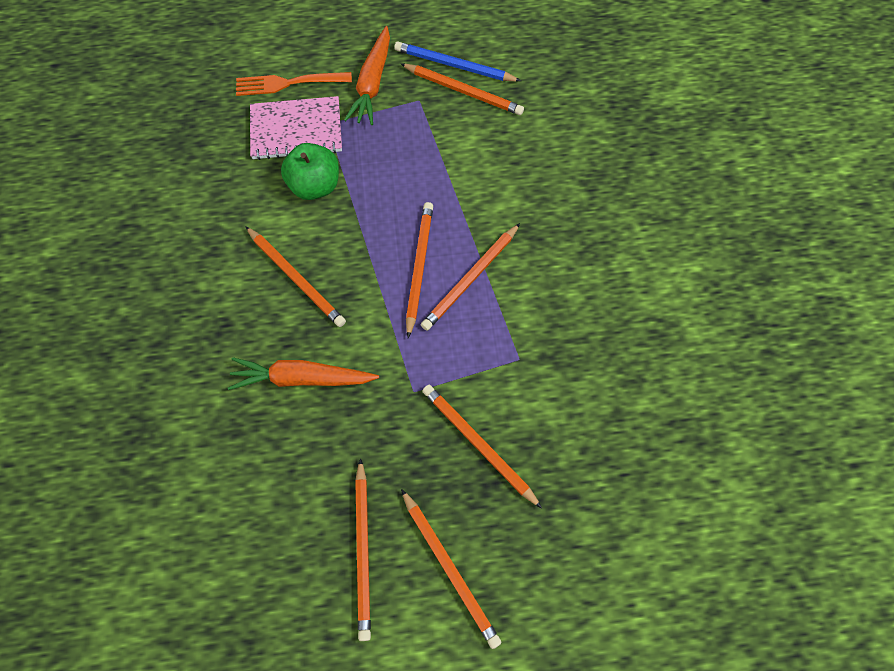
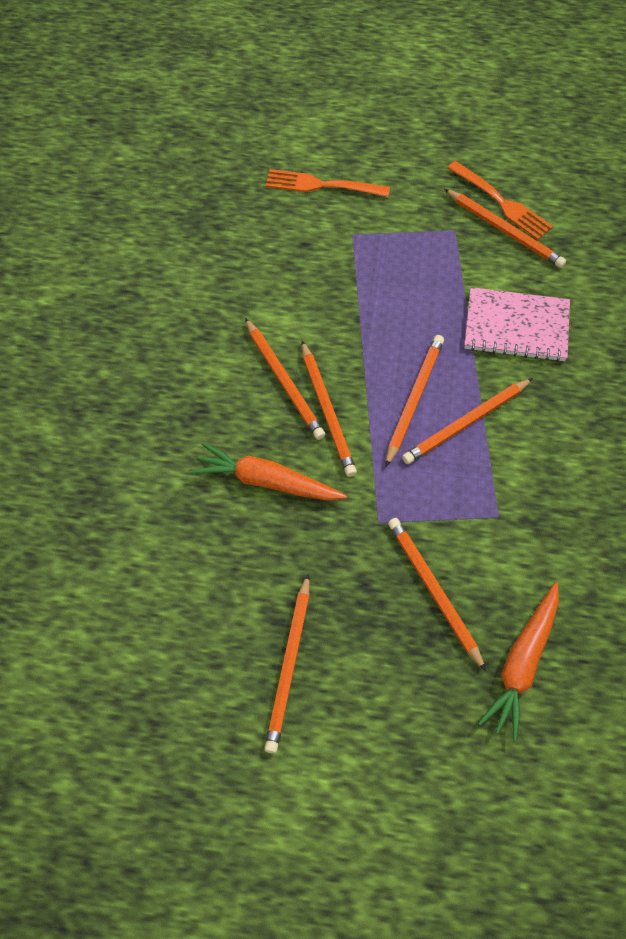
camera: 15 degrees right, 5 degrees down
(296, 130) = (319, 234): pink notebook -> pink notebook (516, 326)
(315, 186) = (325, 293): green apple -> none
(372, 83) = (409, 203): orange carrot -> orange carrot (522, 664)
(450, 569) = (374, 707): orange pencil -> orange pencil (327, 411)
(454, 65) = (501, 202): blue pencil -> orange fork

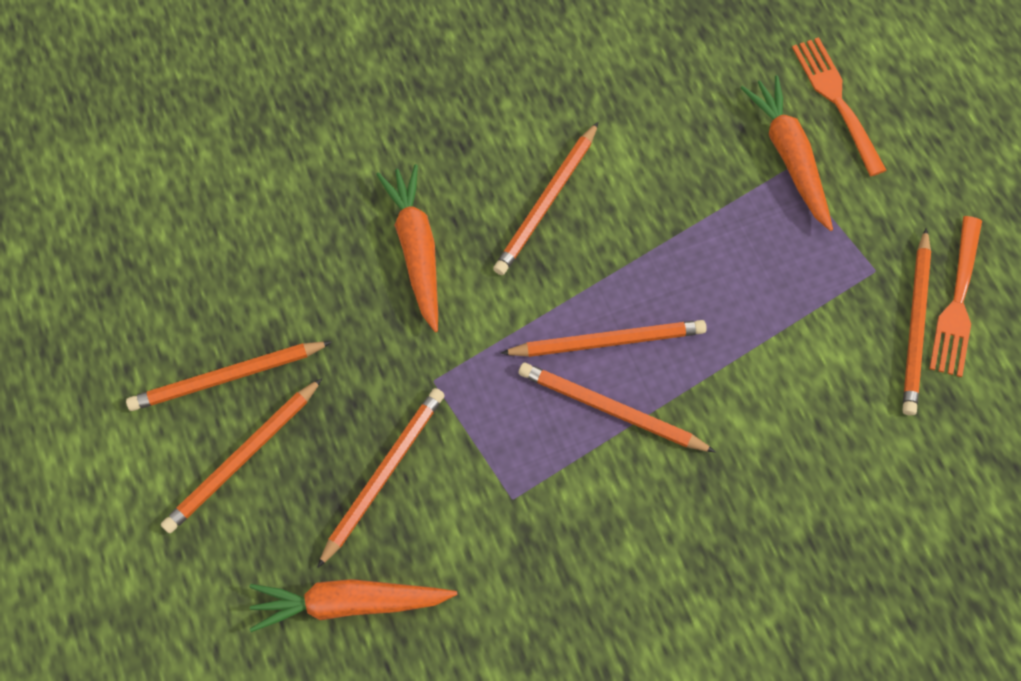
camera: 60 degrees right, 5 degrees up
(327, 411) = (536, 263): orange pencil -> orange pencil (242, 458)
(345, 230) = (789, 157): none -> orange carrot
(516, 326) = (781, 403): pink notebook -> none

